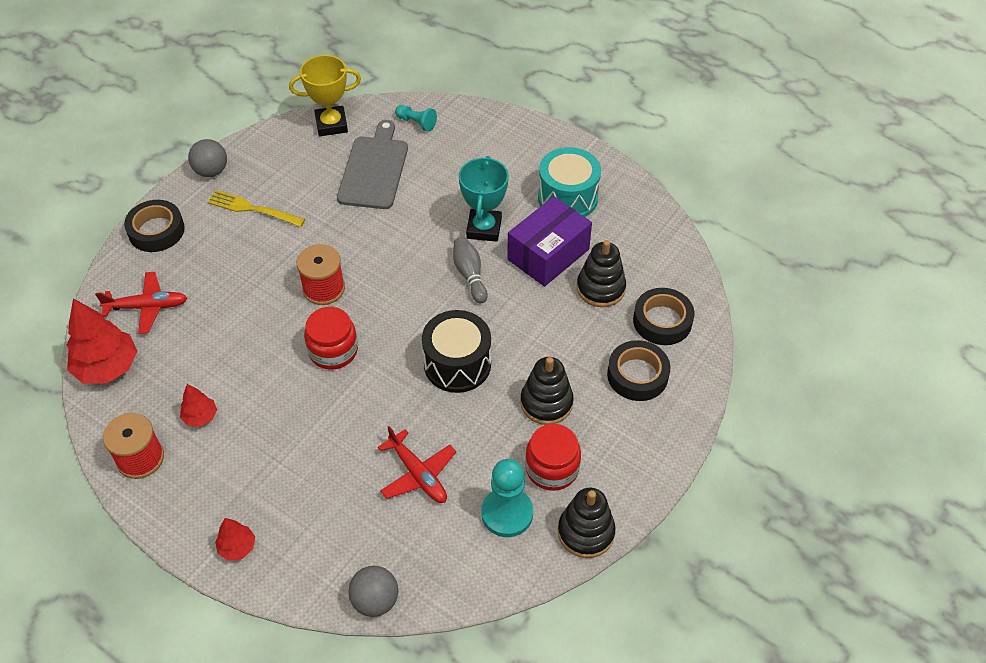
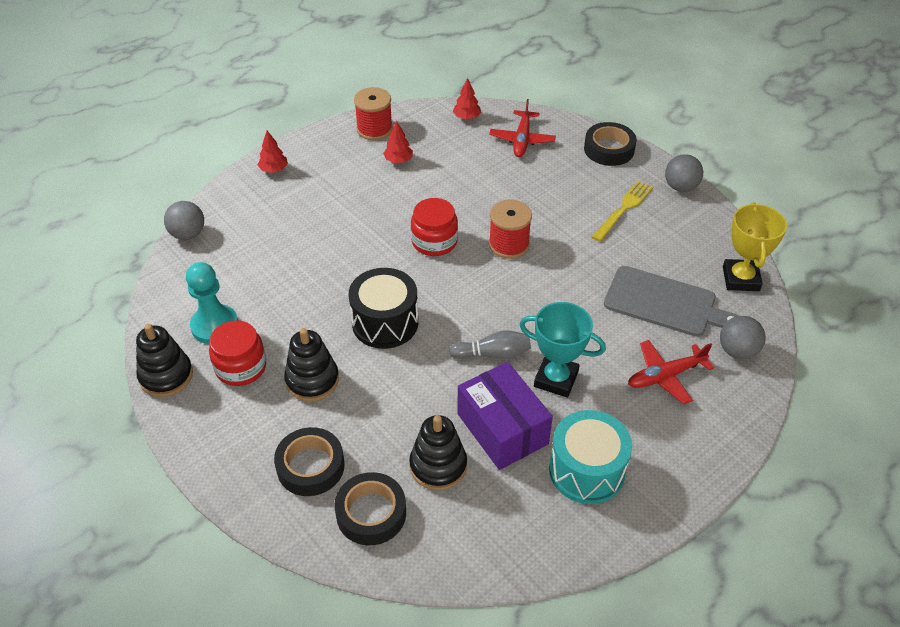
camera: 105 degrees right, 5 degrees down
(107, 367) = (466, 117): red tree -> red tree, size x0.52
(416, 123) = (737, 351): turquoise pawn -> grey ball
(418, 474) = (283, 276): red plane -> red plane (666, 376)

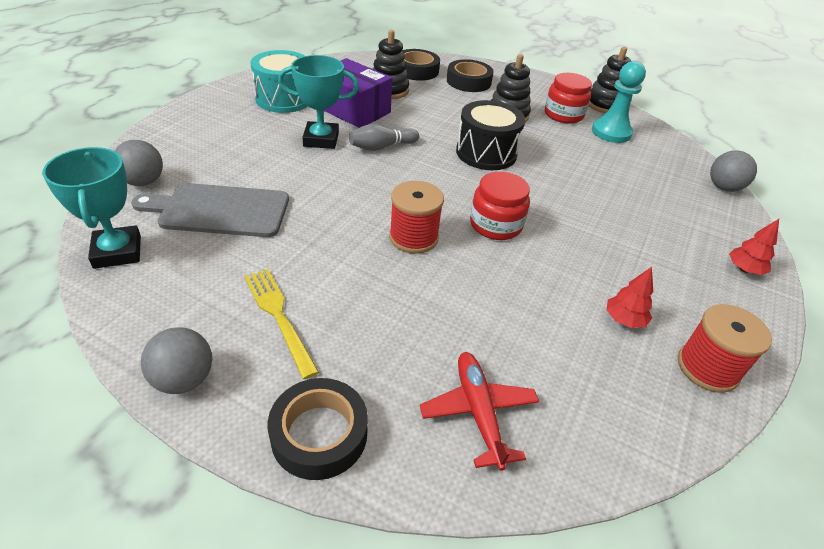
camera: 155 degrees right, 5 degrees down
(466, 117) = (599, 440): red tree -> none
(623, 209) = (278, 316): yellow fork -> yellow fork turned 135 degrees clockwise
(666, 376) = (221, 154): red plane -> none
(740, 279) = (117, 252): yellow trophy -> turquoise trophy

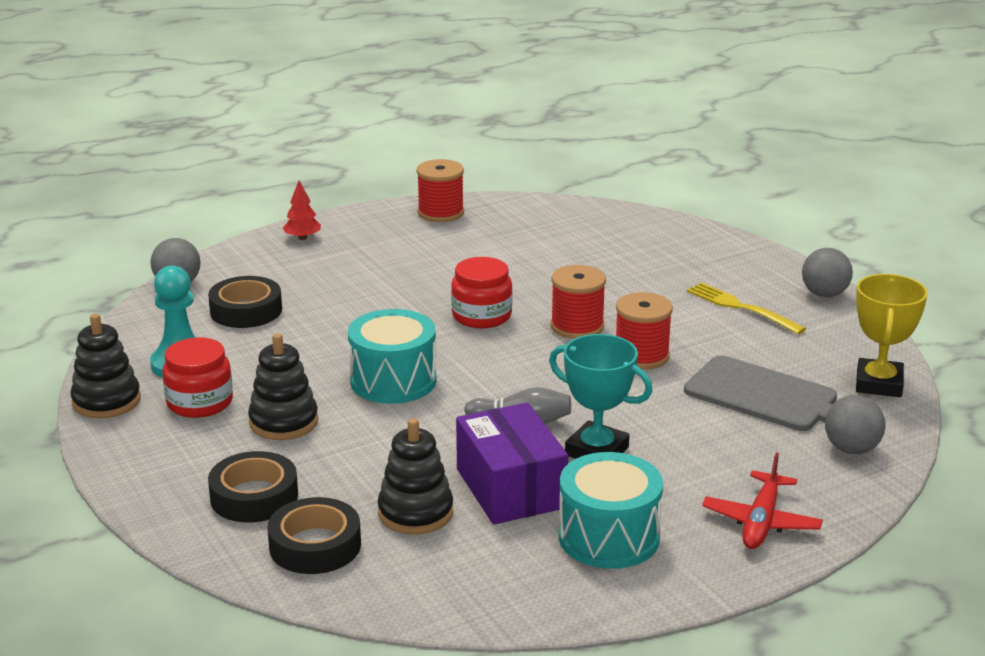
camera: 145 degrees left, 15 degrees down
(117, 252) = (879, 384): turquoise trophy -> yellow trophy
(278, 316) = (740, 307): yellow fork -> yellow fork turned 135 degrees clockwise
(319, 434) = (739, 253): black tape -> black tape (246, 310)
(340, 221) = (641, 356): none -> red spool
(478, 412) = (627, 236): red plane -> red plane (761, 521)
(486, 153) = (393, 381): black drum -> turquoise drum
(624, 320) = (461, 242): red tree -> none

